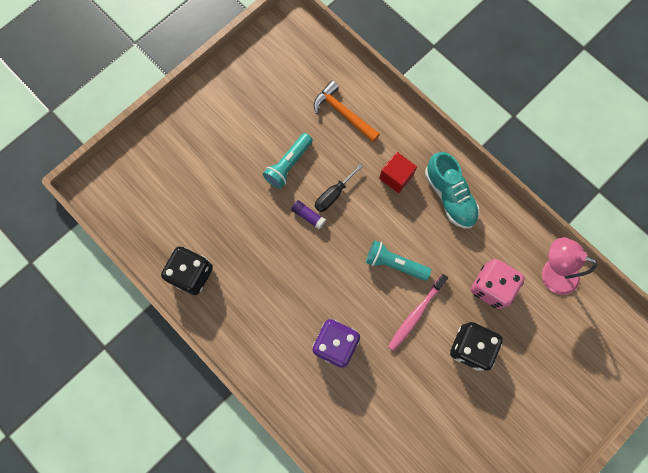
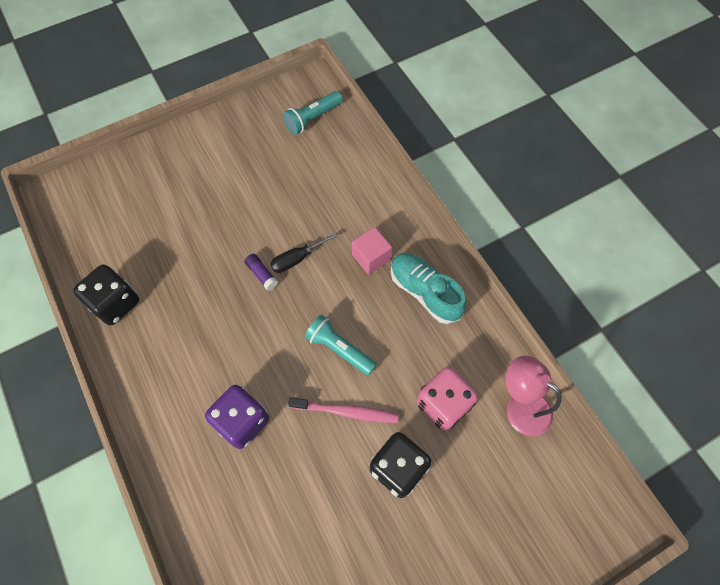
camera: 15 degrees right, 10 degrees down
(288, 164) = (260, 217): turquoise flashlight -> turquoise flashlight (313, 118)
(343, 113) = (336, 181): orange hammer -> none
(396, 177) = (371, 257): red cube -> pink cube
(416, 314) = (346, 411): pink toothbrush -> pink toothbrush turned 135 degrees counterclockwise
(449, 196) = (424, 292): turquoise shoe -> turquoise shoe turned 150 degrees clockwise

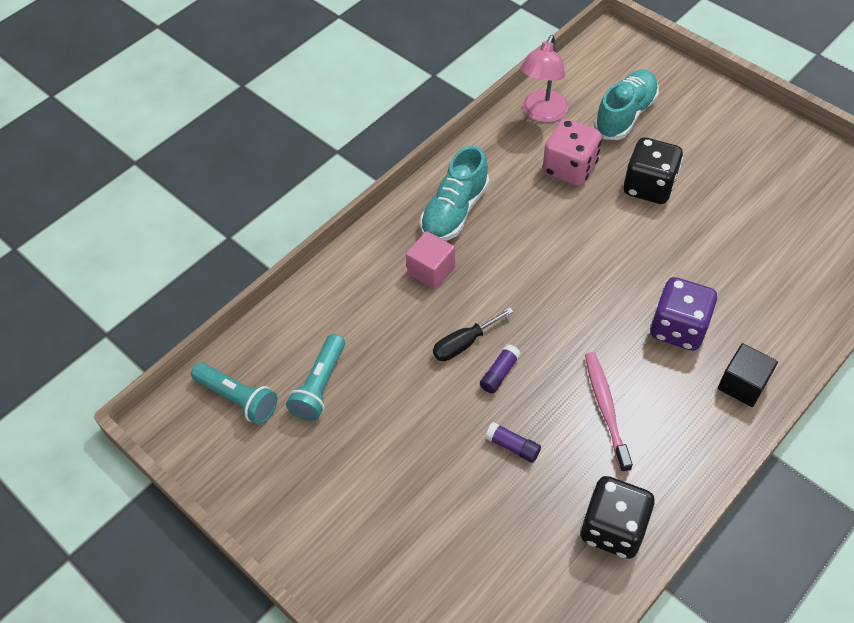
camera: 105 degrees left, 10 degrees down
(171, 447) = (742, 384): none -> black cube
(202, 263) = (512, 446): none -> purple glue stick
(296, 259) = (464, 343): black screwdriver -> black screwdriver turned 105 degrees clockwise
(339, 349) = (555, 267): turquoise flashlight -> turquoise flashlight (320, 385)
(346, 411) = (618, 242): pink toothbrush -> pink toothbrush (606, 409)
(497, 487) = (625, 115): none -> turquoise shoe

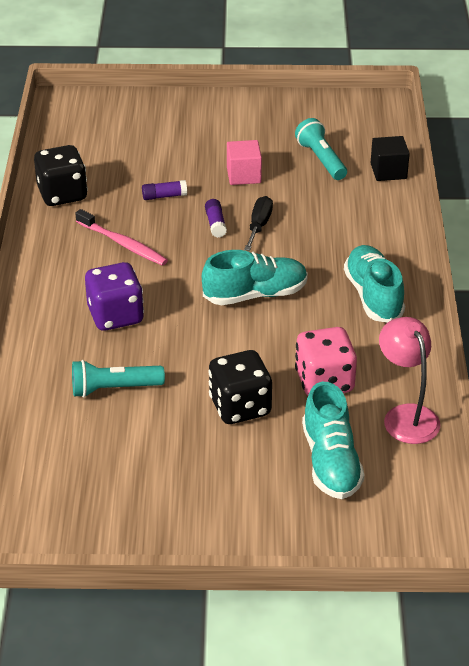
camera: 135 degrees right, 15 degrees down
(238, 398) = (360, 130): turquoise flashlight -> turquoise flashlight (114, 388)
(431, 270) = (337, 251): pink cube -> pink cube (243, 175)
(542, 272) = (255, 294): none -> turquoise shoe
(742, 384) = (37, 307): black cube -> black cube (388, 171)

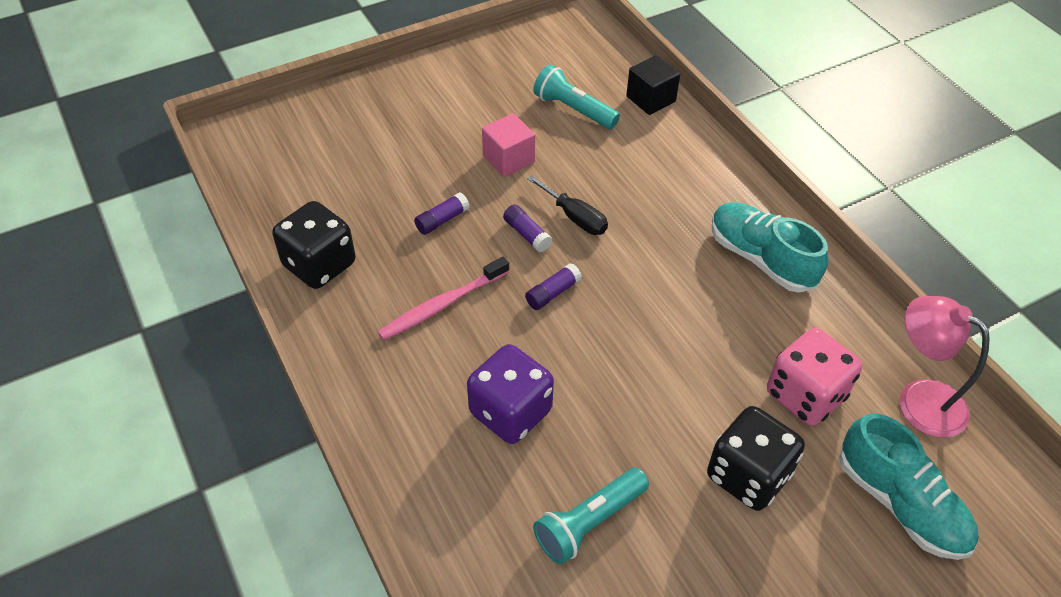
camera: 30 degrees left, 10 degrees up
(123, 244) = (442, 305): pink toothbrush -> pink toothbrush turned 135 degrees clockwise
(202, 263) = (553, 293): none -> purple glue stick
(255, 294) = (642, 310): turquoise shoe -> none
(259, 225) = (575, 217): black screwdriver -> black screwdriver turned 150 degrees clockwise

